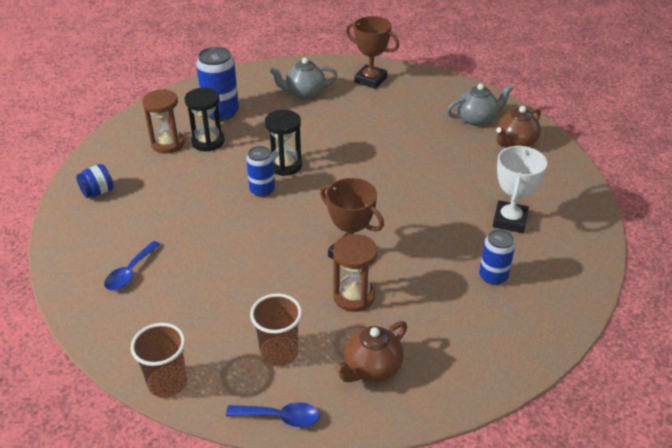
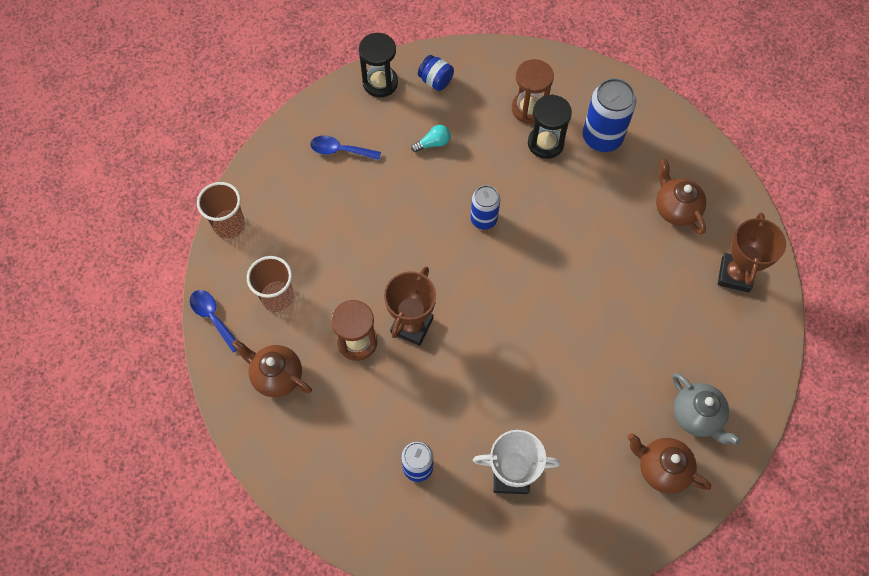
camera: 75 degrees right, 25 degrees up
(165, 206) = (433, 143): none -> turquoise light bulb
(280, 417) = (213, 317): blue spoon -> blue spoon turned 150 degrees clockwise
(285, 165) = (531, 228): black hourglass -> black hourglass (380, 83)
(304, 93) = (675, 209): grey teapot -> brown teapot

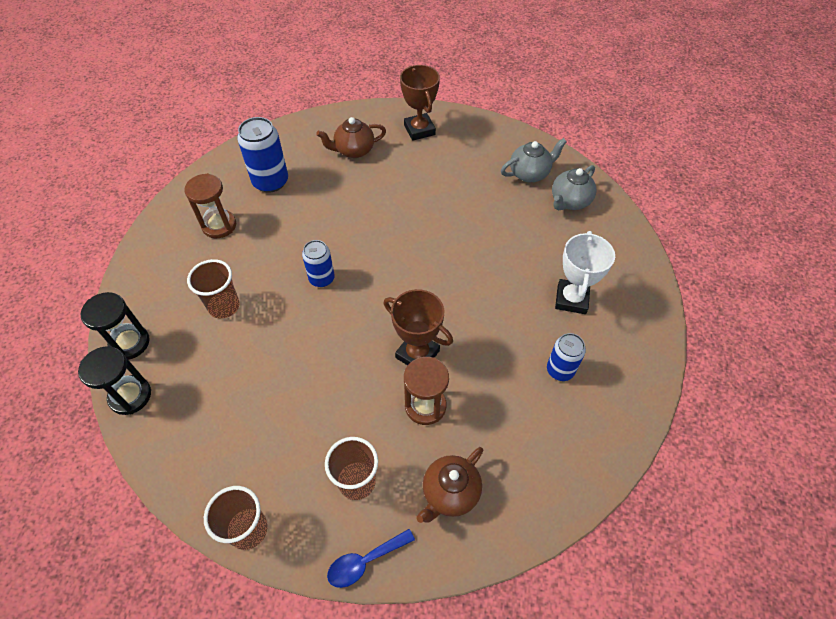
camera: 80 degrees left, 10 degrees down
(340, 150) = (196, 393): blue spoon -> none
(433, 143) = (224, 306): turquoise light bulb -> brown cup
(435, 81) = (152, 293): blue jar -> none
(545, 143) = (260, 220): black hourglass -> black hourglass (130, 396)
(662, 468) = (569, 201): brown teapot -> grey teapot
(735, 275) = (419, 130): brown trophy -> brown trophy turned 45 degrees clockwise

